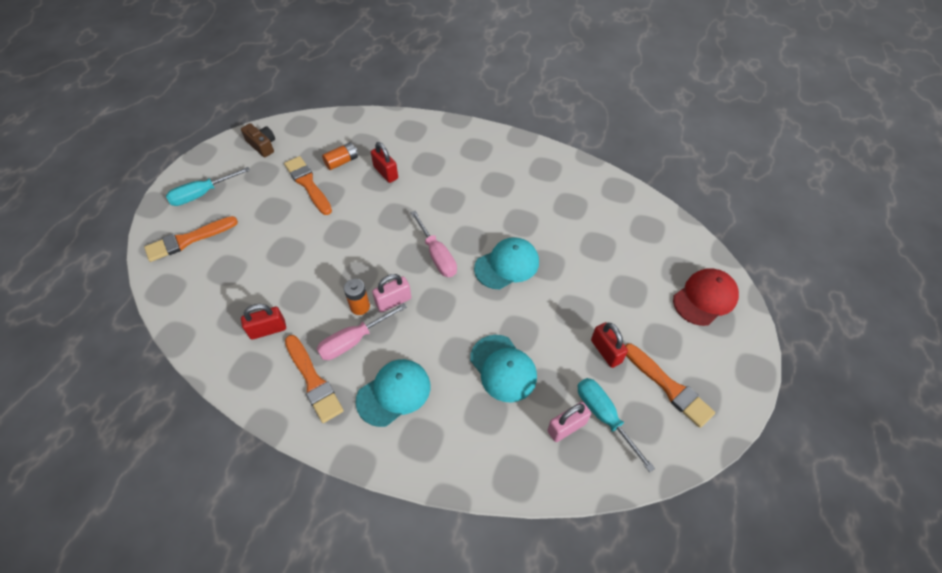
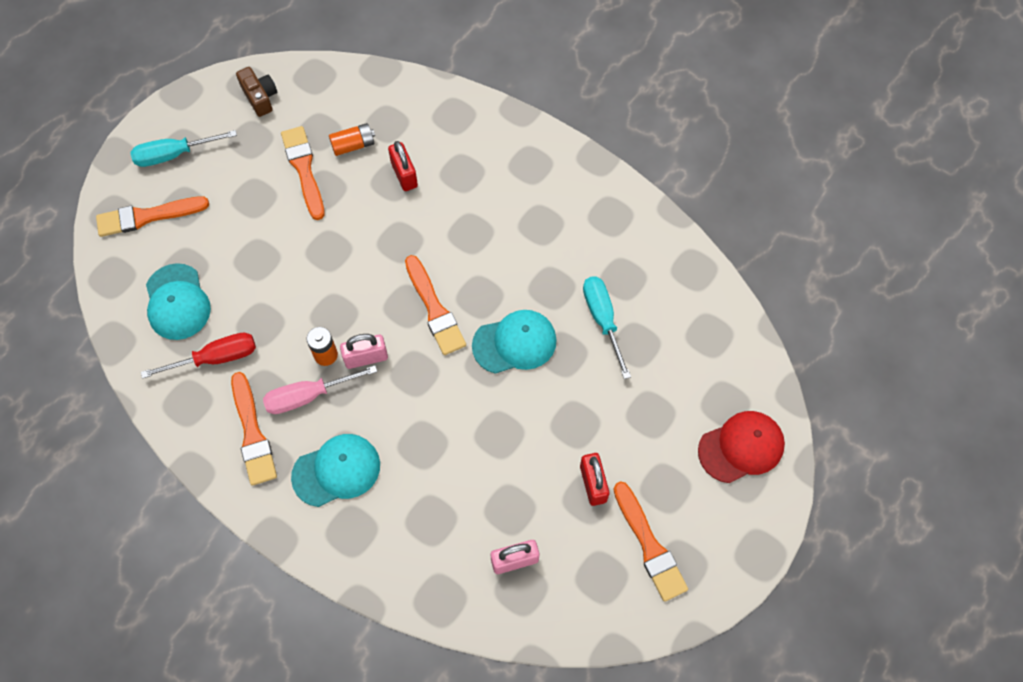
camera: 15 degrees right, 10 degrees up
(268, 329) = (216, 358): red padlock -> red screwdriver
(437, 255) = (434, 309): pink screwdriver -> orange brush
(503, 368) = (467, 473): turquoise cap -> turquoise cap (177, 302)
(604, 416) = (561, 559): turquoise screwdriver -> turquoise screwdriver (602, 319)

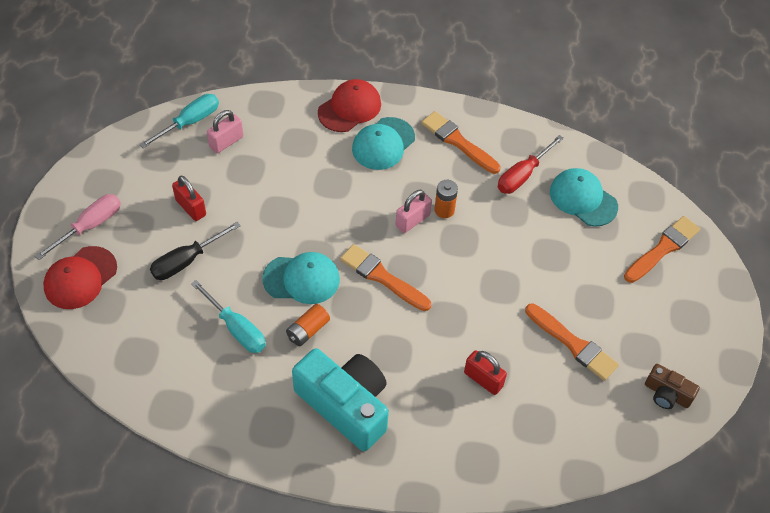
camera: 150 degrees right, 10 degrees down
(174, 155) = (690, 306): turquoise screwdriver -> turquoise screwdriver (190, 122)
(308, 396) = (437, 179): pink screwdriver -> pink screwdriver (90, 226)
(344, 542) = (350, 108): none -> red cap
(353, 145) = (548, 386): orange battery -> orange battery (308, 330)
(515, 343) = (301, 279): turquoise cap -> turquoise cap turned 135 degrees counterclockwise
(537, 205) = (345, 405): none -> turquoise camera
(623, 417) = (186, 261): none -> black screwdriver
(649, 545) = (131, 186): orange brush -> none

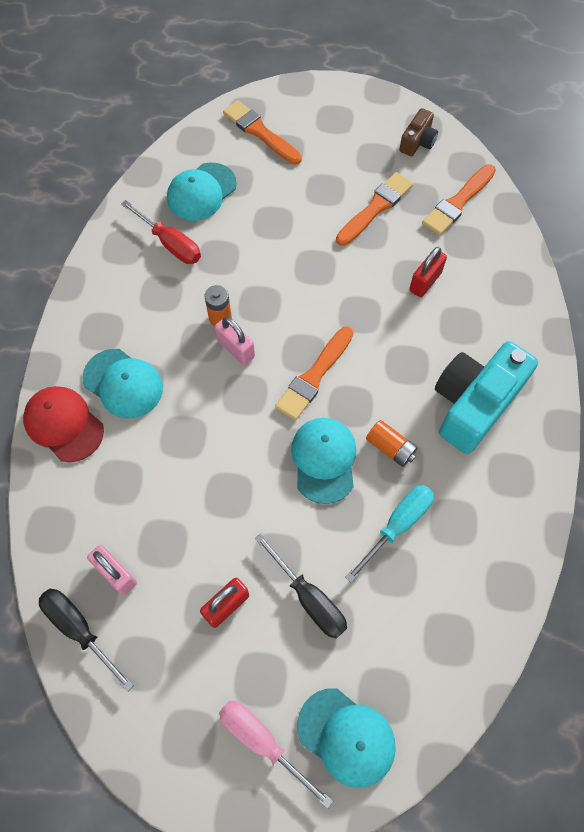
camera: 90 degrees left, 10 degrees up
(80, 278) = (346, 737): red cap -> turquoise cap
(190, 122) = (79, 629): turquoise screwdriver -> black screwdriver
(458, 142) = (122, 305): orange brush -> orange brush (458, 202)

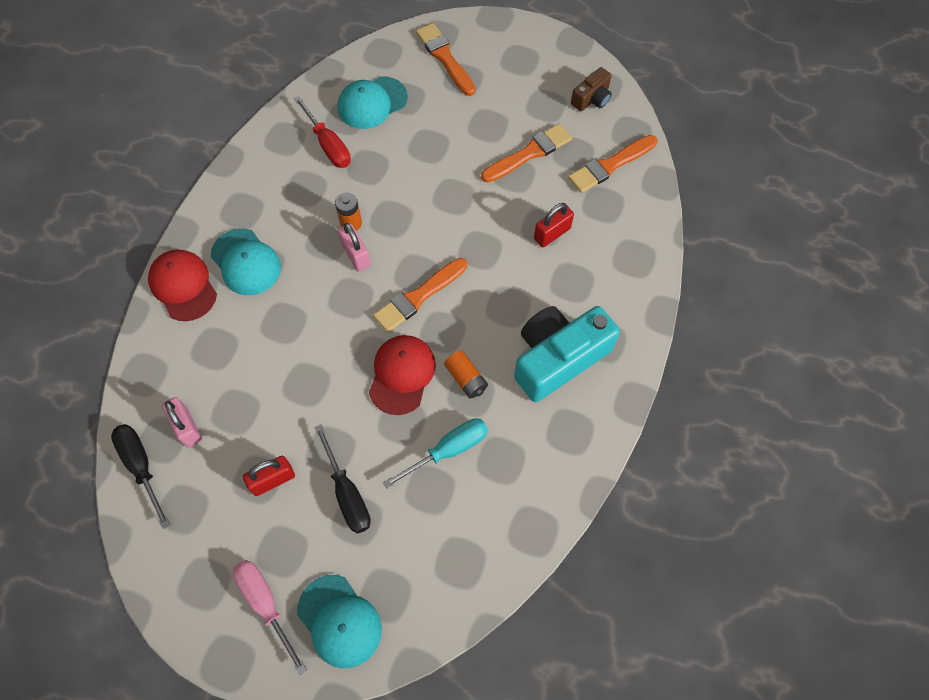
camera: 15 degrees right, 0 degrees up
(324, 460) = (402, 374): turquoise cap -> red cap

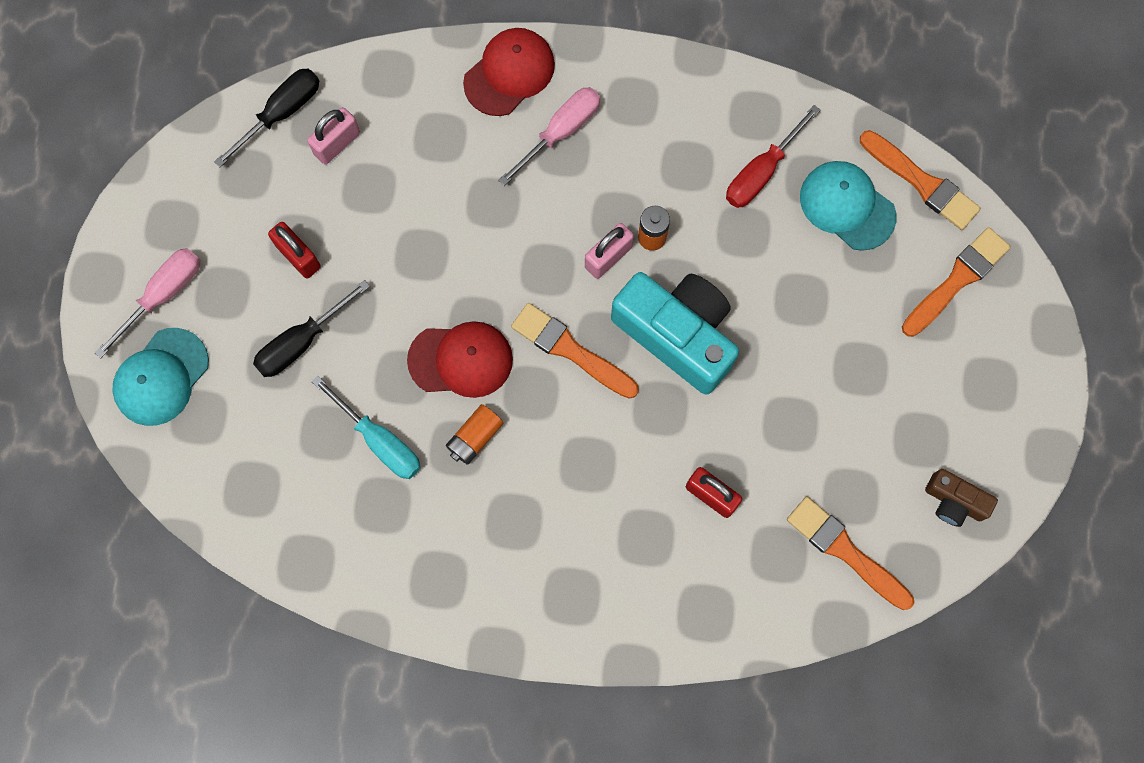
camera: 75 degrees right, 10 degrees up
(246, 262) = (561, 132): turquoise cap -> pink screwdriver
(529, 153) = (831, 436): orange brush -> orange brush (922, 183)
(558, 358) = (532, 543): turquoise camera -> turquoise camera (677, 334)

